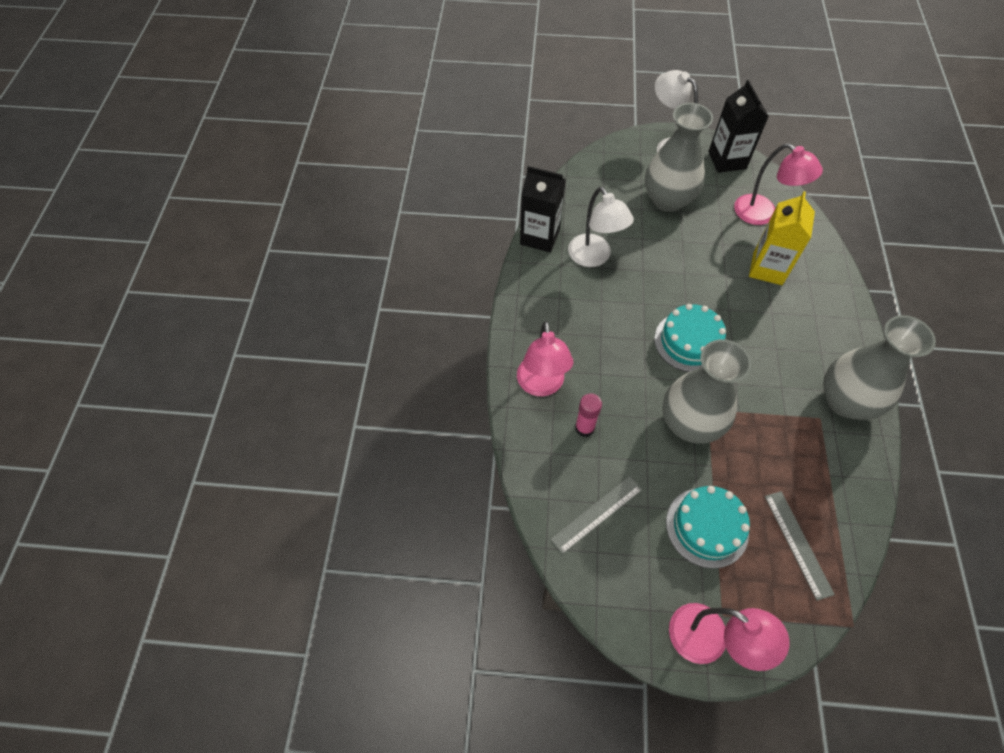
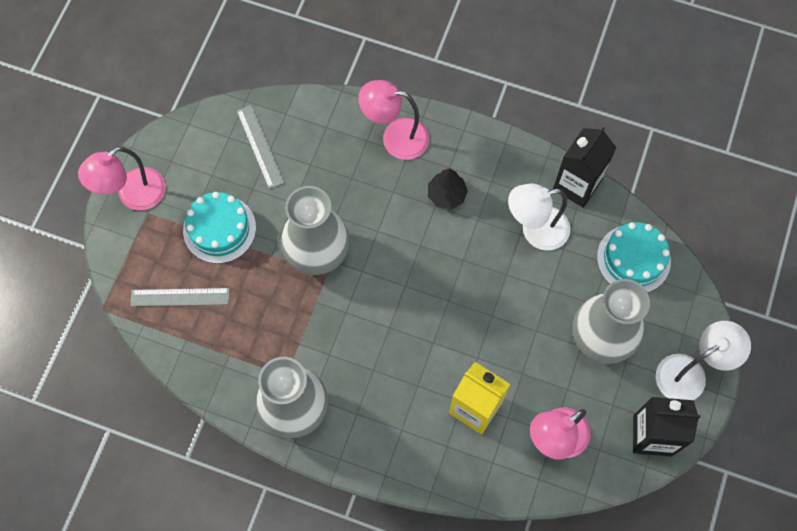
camera: 105 degrees right, 10 degrees up
(584, 428) = (341, 161): pink glue stick -> none
(586, 329) = (446, 195): none -> black tree
(689, 342) = (405, 287): turquoise cake -> turquoise cake (633, 259)

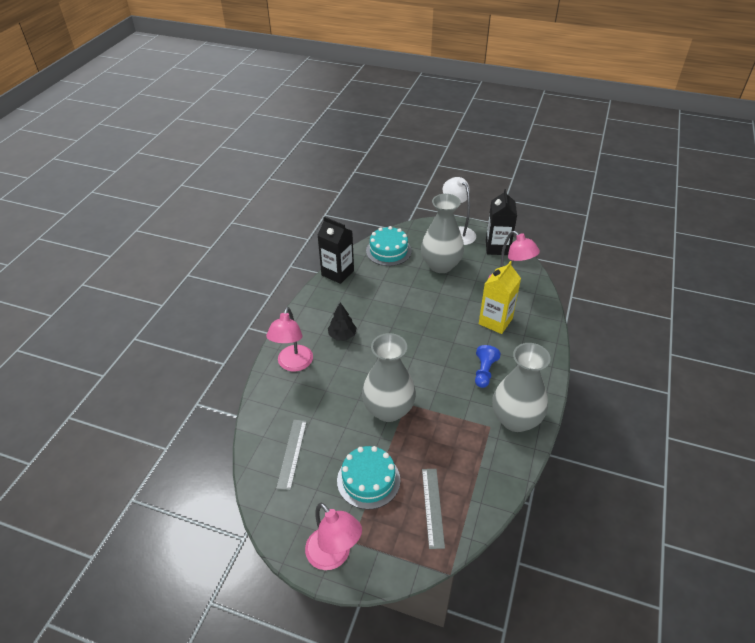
camera: 90 degrees left, 25 degrees down
(260, 146) = (292, 453): grey ruler -> grey ruler turned 60 degrees counterclockwise
(377, 379) = (484, 372): none -> blue pawn
(535, 230) = (370, 292): white lamp -> none

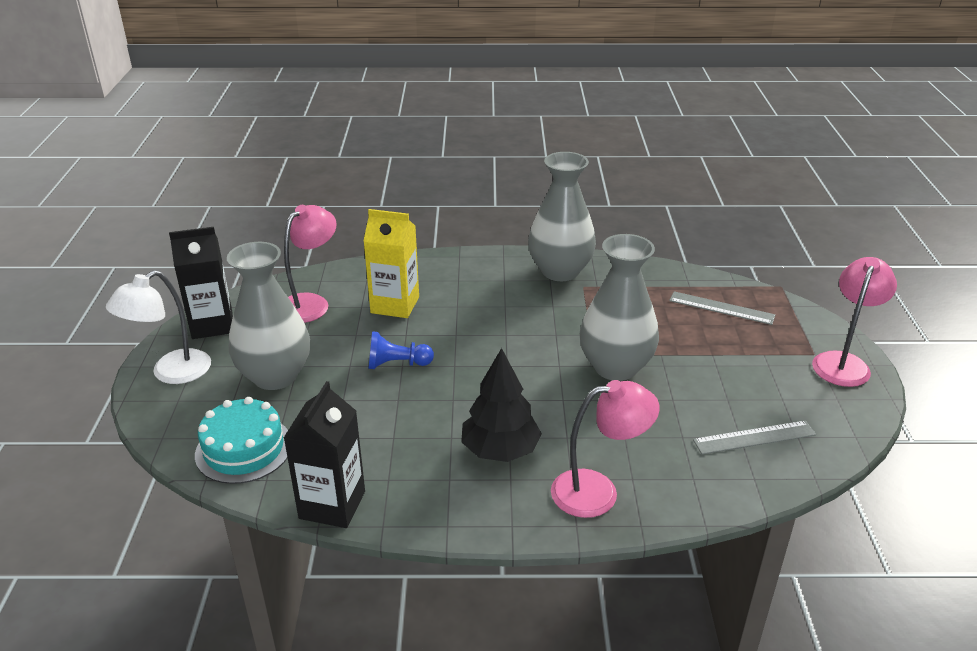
camera: 110 degrees left, 10 degrees down
(342, 335) = (500, 450): black tree -> black tree, size x1.50
(368, 480) = (731, 360): turquoise cake -> none
(432, 507) = (721, 308): grey ruler -> grey ruler turned 45 degrees clockwise
(484, 372) = (498, 301): blue pawn -> blue pawn (397, 364)

